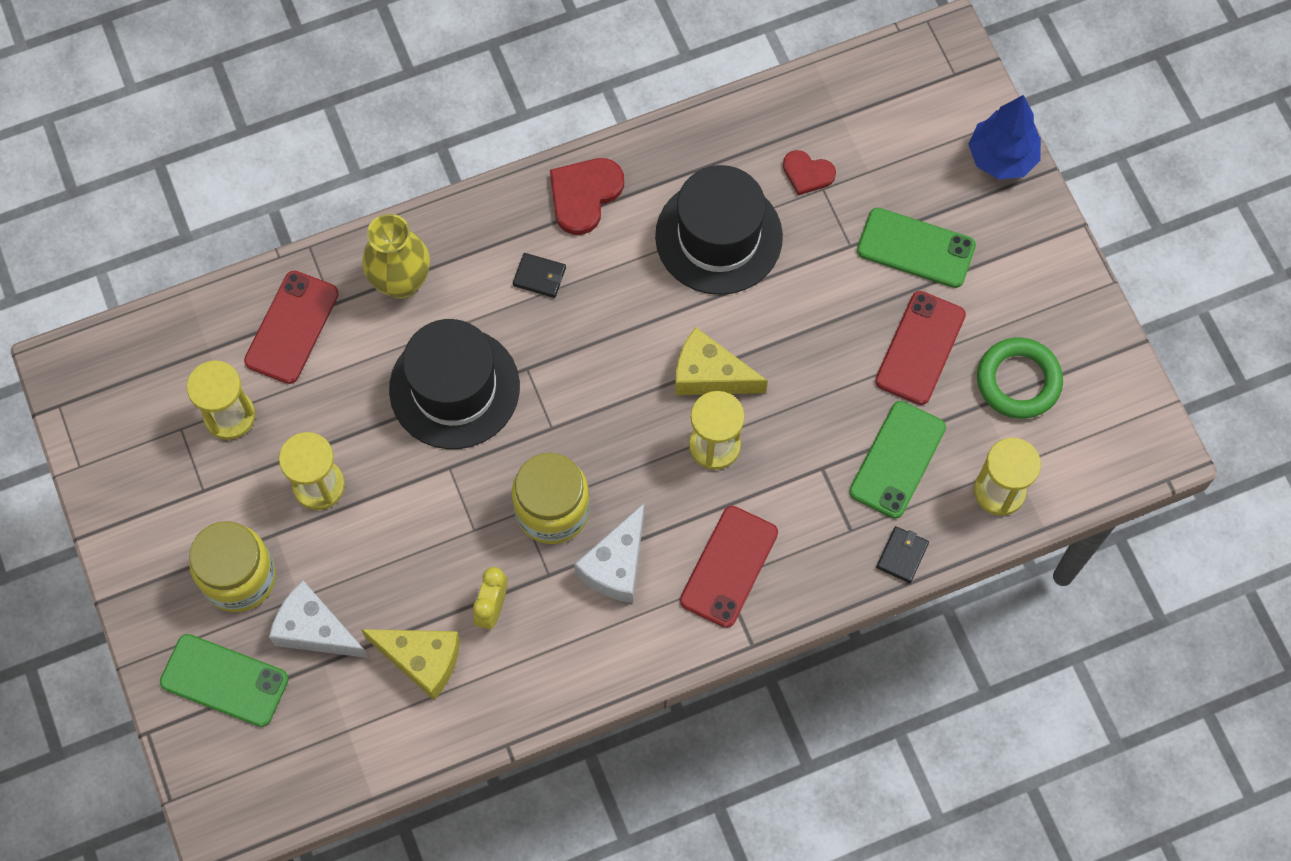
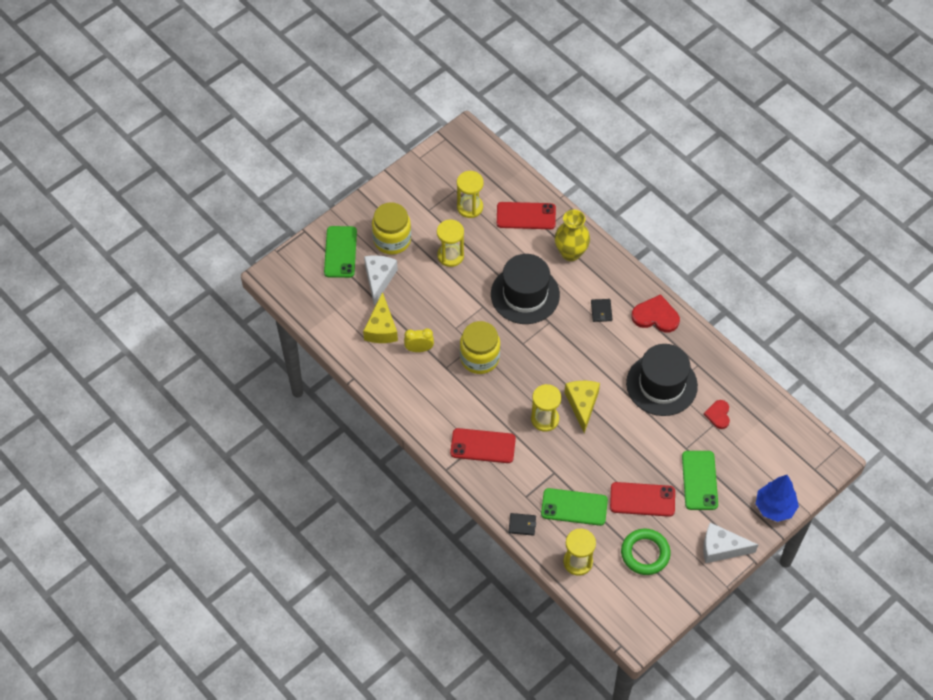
camera: 70 degrees right, 10 degrees down
(616, 565) = (463, 395): white cheese -> white cheese (721, 548)

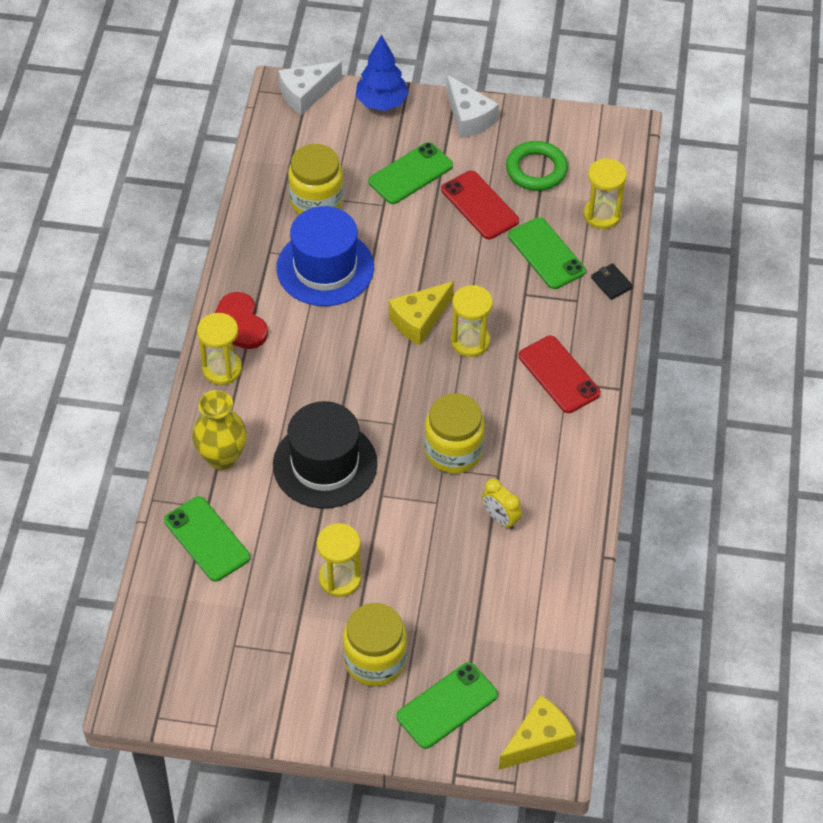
camera: 130 degrees left, 5 degrees down
(379, 279) = (446, 631): white cheese -> white cheese (306, 94)
(381, 328) = (510, 577): yellow cheese -> yellow cheese (538, 740)
(470, 207) = (247, 609): yellow hourglass -> yellow hourglass (222, 369)
(526, 216) = (207, 539): red phone -> green phone
(601, 311) = (279, 377): black wallet -> none
(661, 384) = (325, 268): black hat -> blue hat
(718, 415) = (316, 201): red heart -> yellow jar

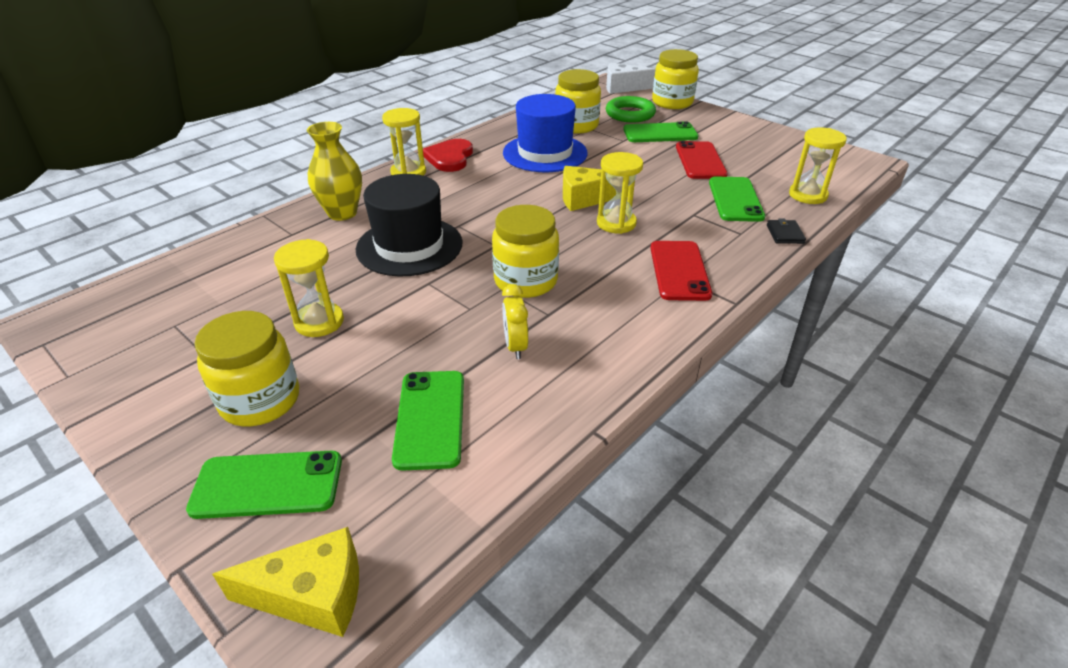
camera: 35 degrees right, 15 degrees down
(207, 539) = (262, 251): green phone -> green phone (430, 418)
(381, 103) = (672, 102): blue tree -> yellow jar
(469, 117) = (732, 123): white cheese -> none
(536, 170) = (766, 158): green ring -> green ring (630, 114)

